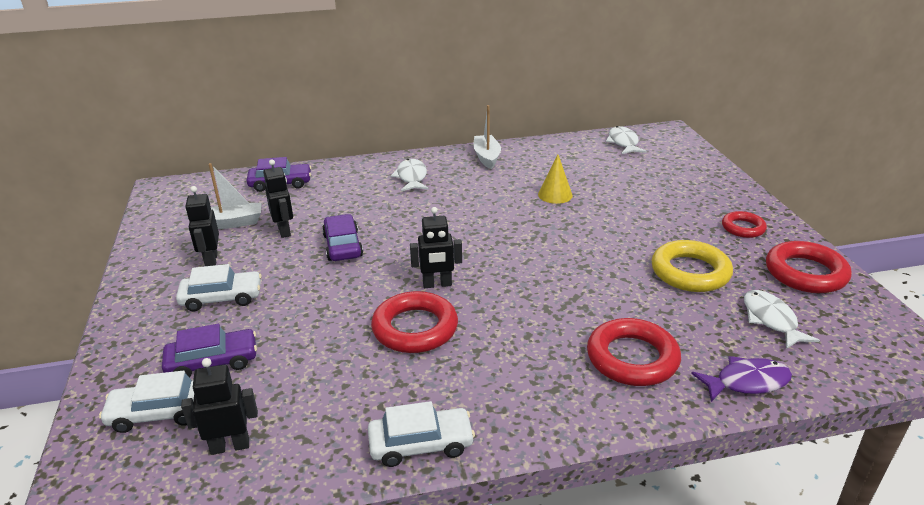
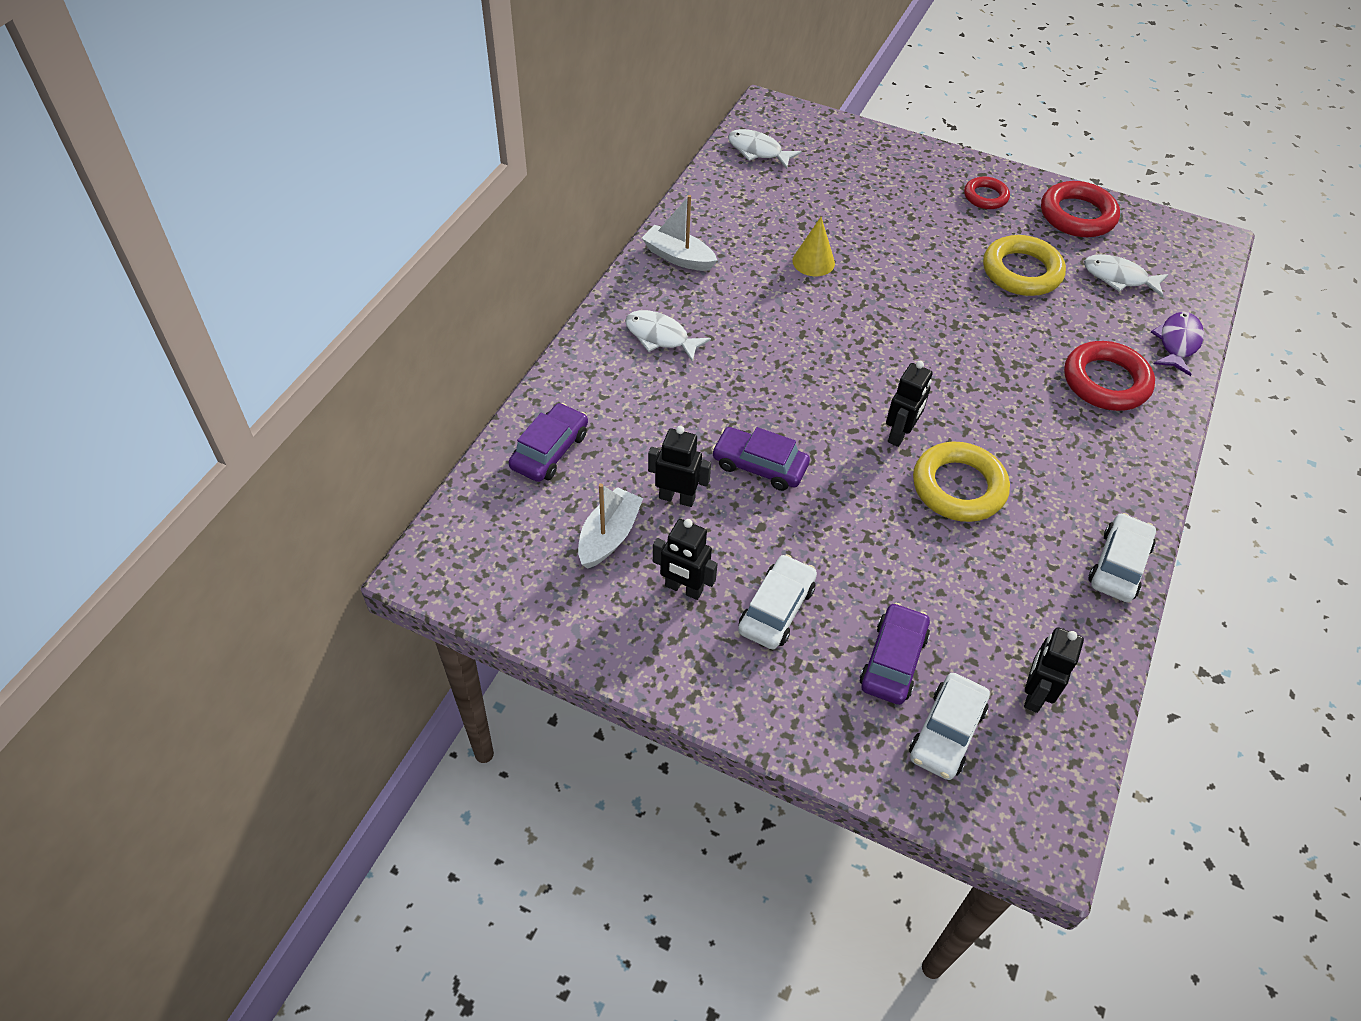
camera: 55 degrees left, 20 degrees up
(415, 328) = (958, 487): red ring -> yellow ring

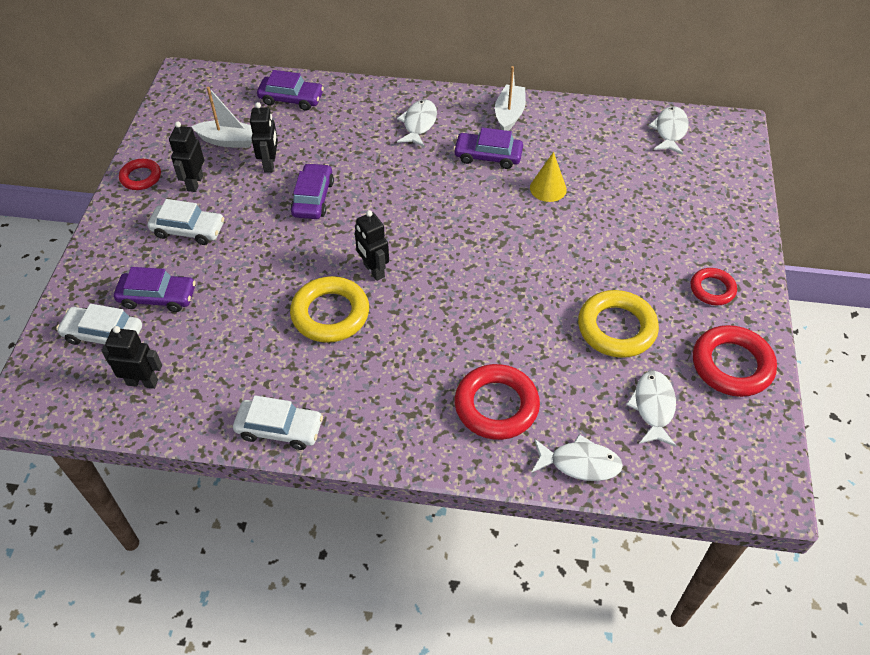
camera: 75 degrees right, 0 degrees up
(646, 654) = (141, 177): none -> red ring
(743, 293) = (488, 156): none -> purple car
(900, 434) = (373, 270): black robot -> black robot turned 45 degrees clockwise
(1177, 343) = (580, 463): purple fish -> white fish

